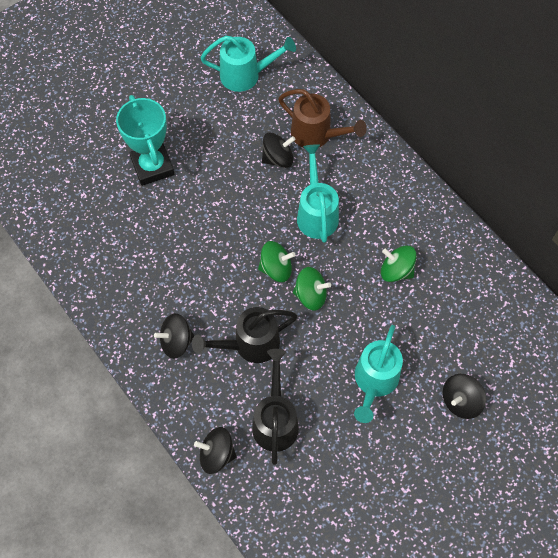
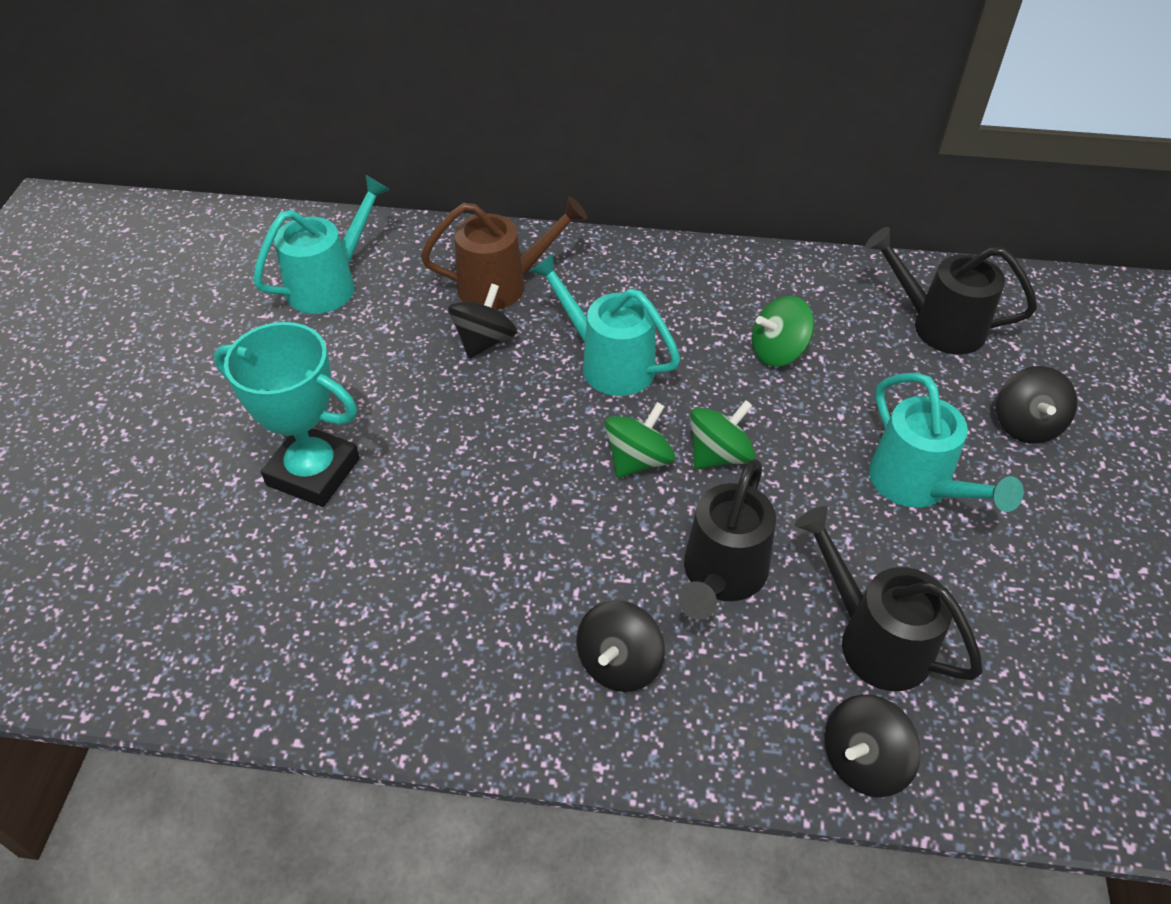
camera: 45 degrees left, 15 degrees down
(488, 322) = (937, 325): none -> black watering can

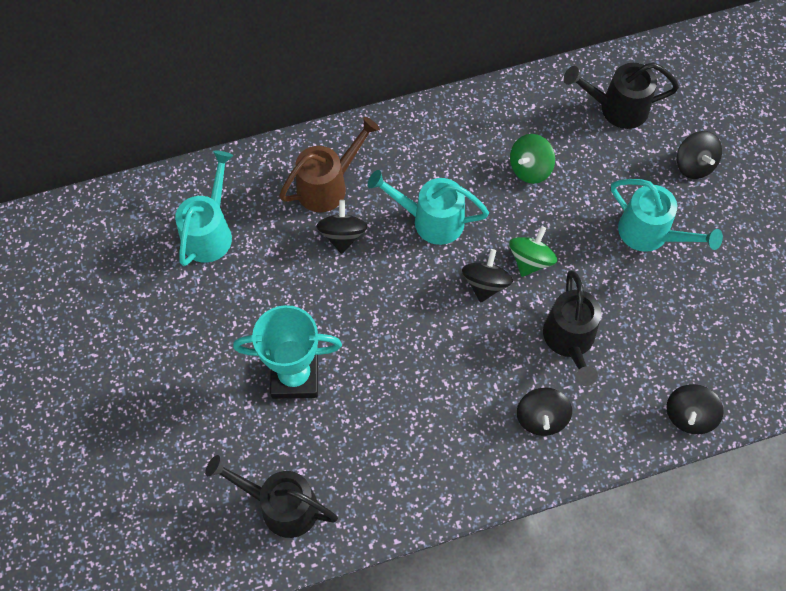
camera: 25 degrees left, 15 degrees up
(638, 460) = (485, 284): green spinning top -> black spinning top
(874, 639) = (666, 343): black watering can -> black watering can (281, 505)

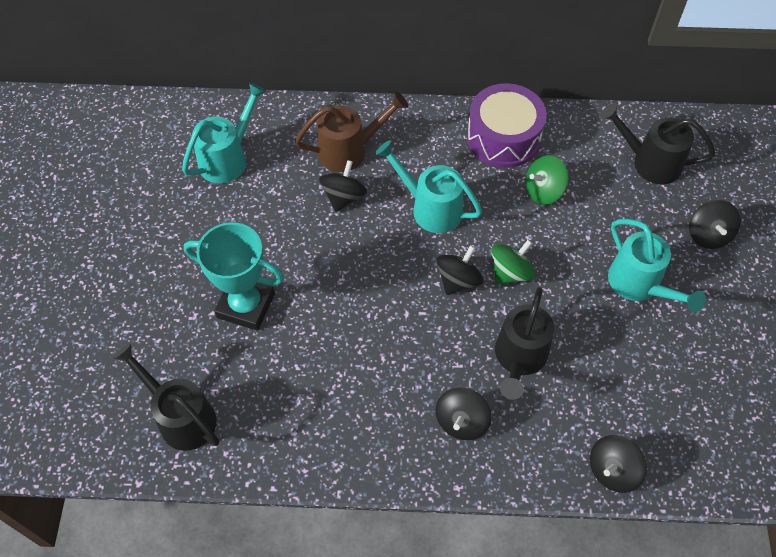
camera: 20 degrees right, 5 degrees down
(471, 125) = (503, 137): none -> purple drum

